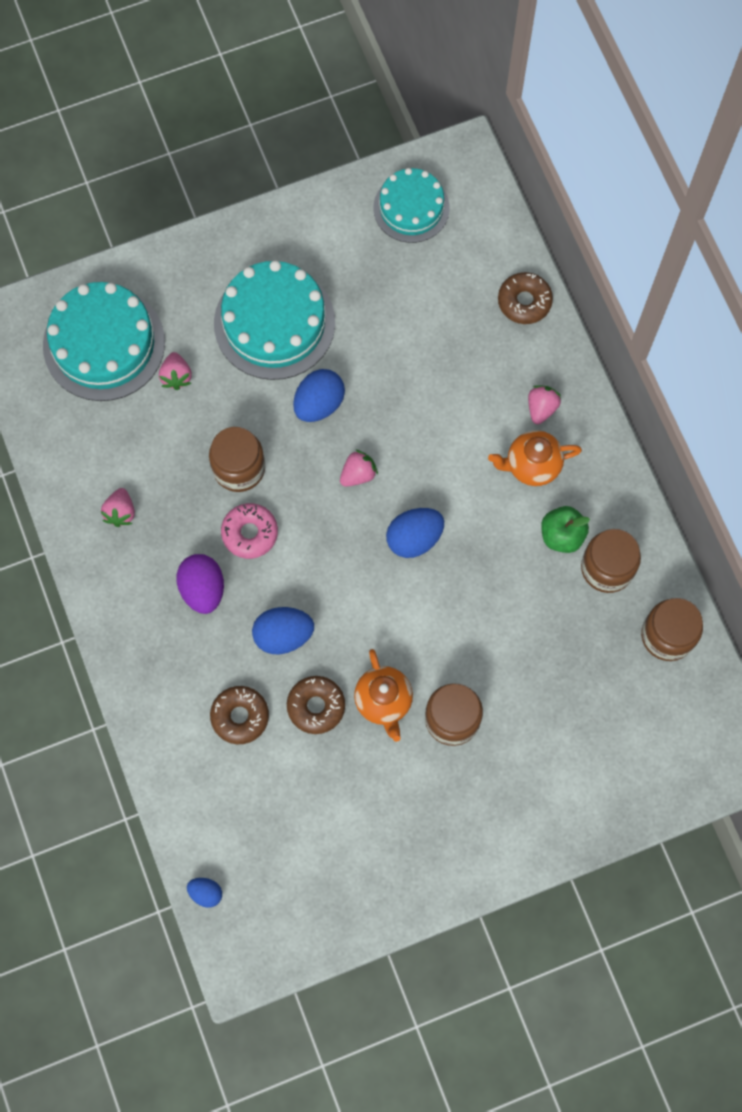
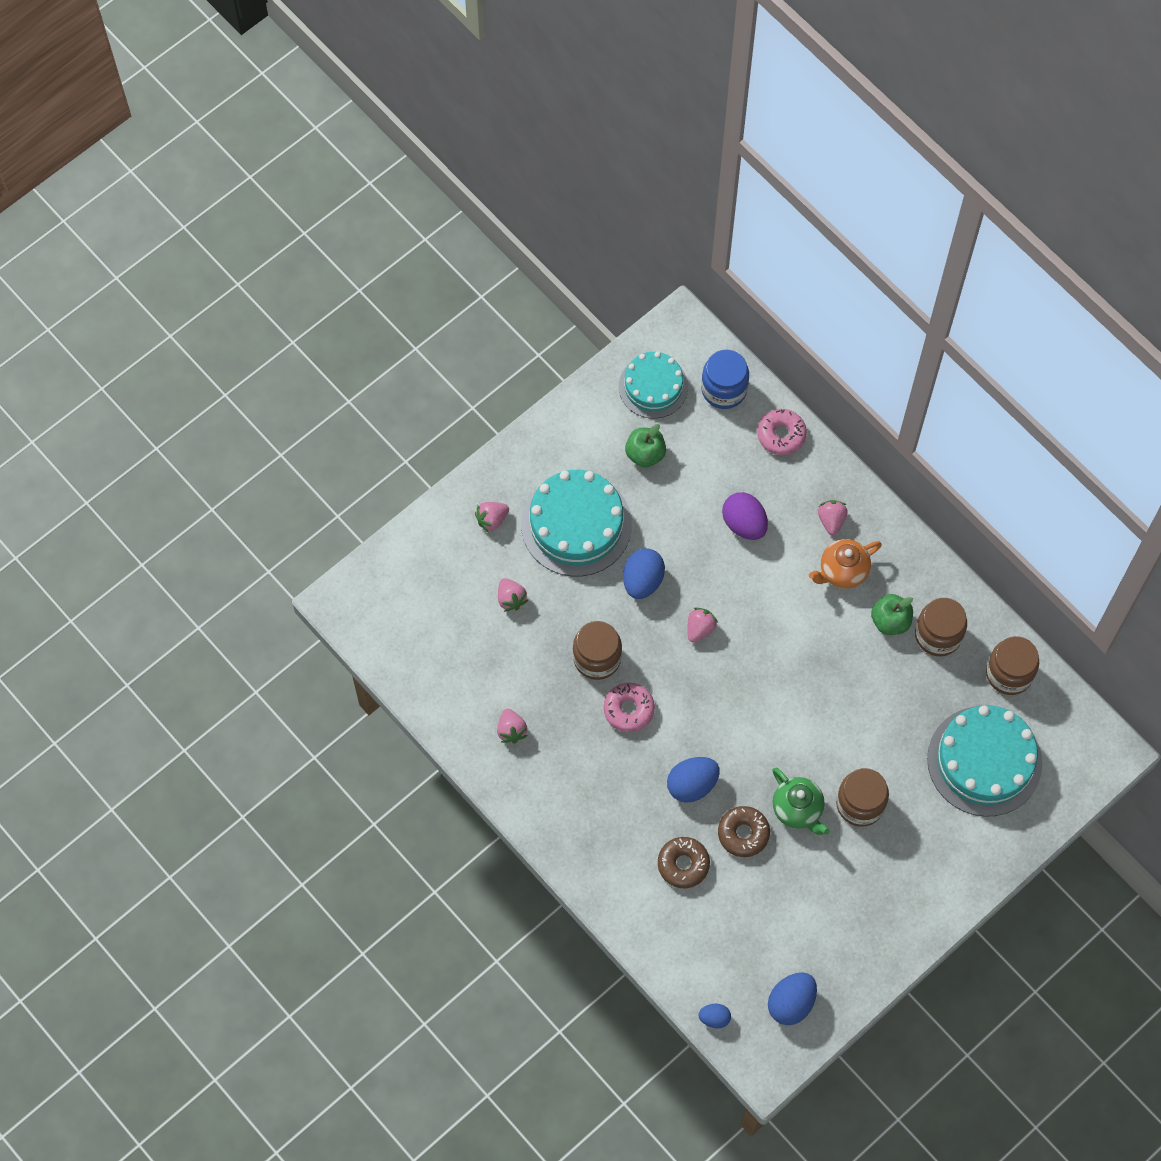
camera: 20 degrees left, 5 degrees down
(104, 344) = (436, 592): turquoise cake -> turquoise cake (984, 761)
(190, 289) = (492, 520): none -> pink strawberry
(203, 589) = (608, 770): purple egg -> purple egg (744, 524)
(375, 274) = (645, 454): none -> green apple
(383, 701) = (797, 809): orange teapot -> green teapot
(414, 538) = (769, 666): blue egg -> blue egg (791, 1003)
(483, 235) = (724, 389): none -> blue jar
(524, 302) = (781, 435): brown donut -> pink donut

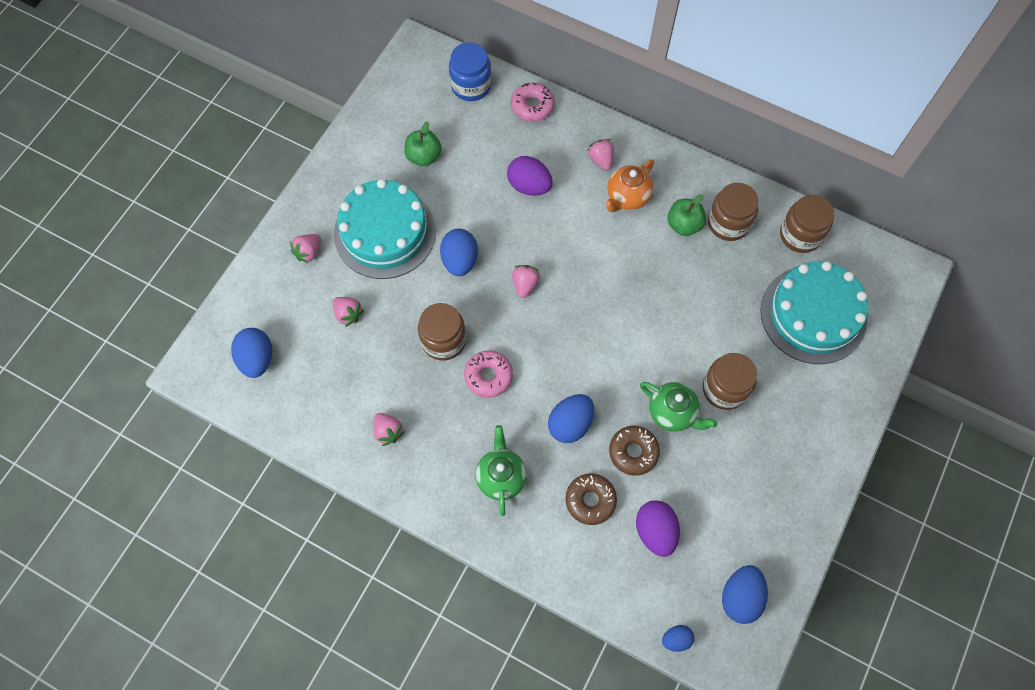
camera: 20 degrees left, 0 degrees up
(407, 614) = (257, 359): none -> blue egg
(605, 812) = (501, 477): none -> green teapot
(653, 386) = (411, 101): turquoise cake -> none
(734, 915) = (655, 531): none -> purple egg

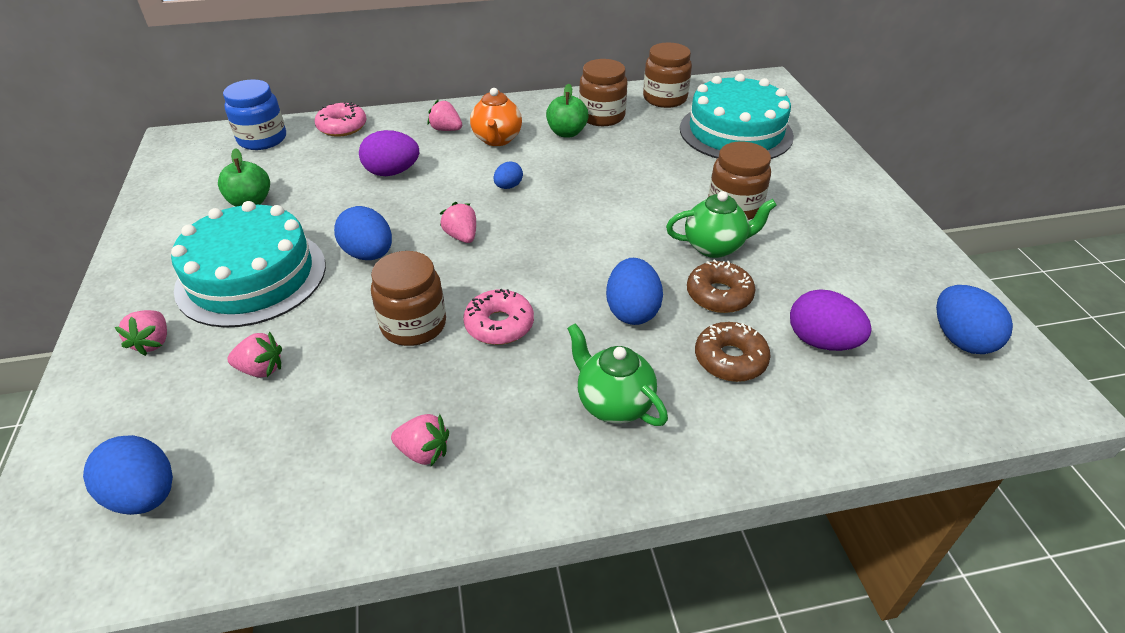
camera: 40 degrees left, 25 degrees down
(676, 639) = (967, 418): blue egg -> blue egg (508, 186)

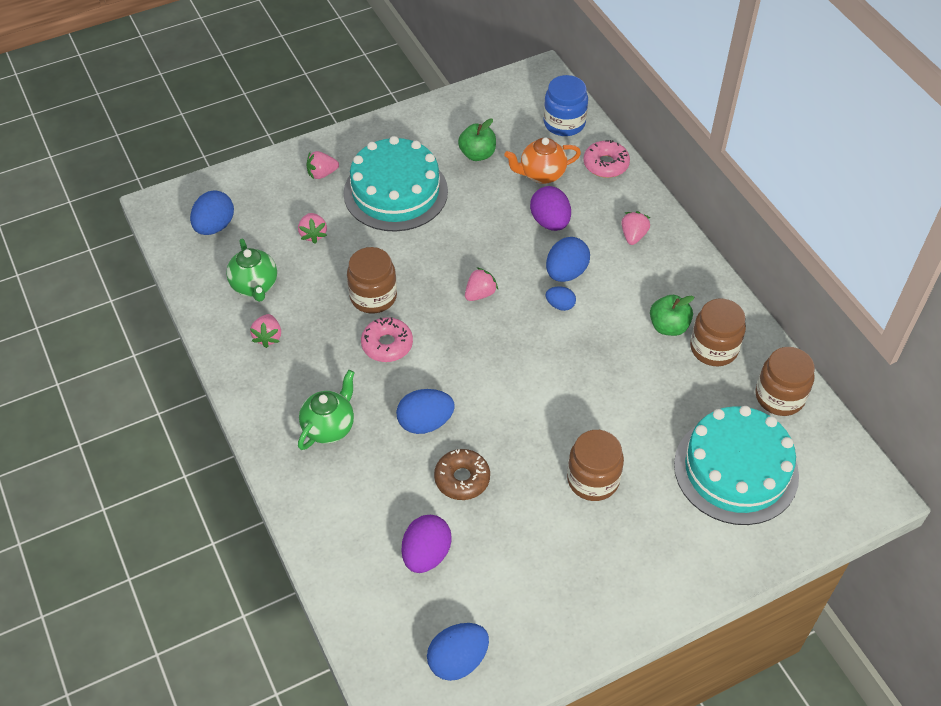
camera: 75 degrees right, 10 degrees up
(369, 254) = (440, 245): blue egg -> blue egg (566, 273)
(497, 139) = (632, 277): orange teapot -> orange teapot (541, 174)
(714, 247) = (526, 470): green teapot -> green teapot (255, 286)
(730, 359) = (390, 493): brown donut -> none

